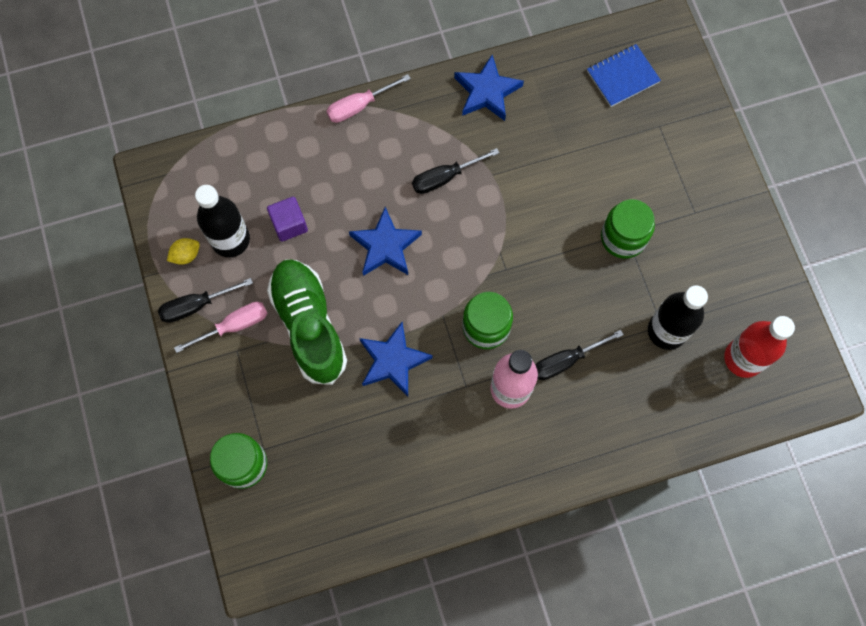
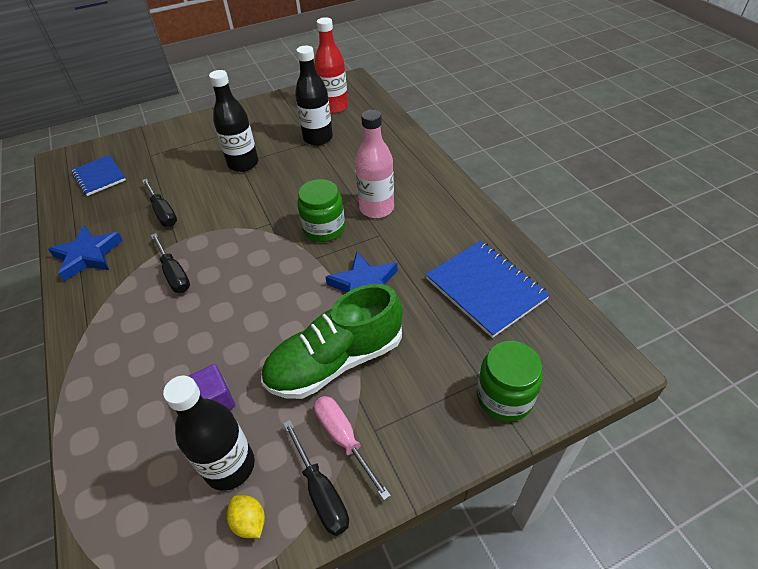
camera: 95 degrees left, 25 degrees down
(359, 106) = (73, 357): pink screwdriver -> none
(366, 481) = (485, 289): none -> blue notebook
(385, 246) = (244, 309): blue star -> none
(566, 361) = (348, 182): black screwdriver -> black screwdriver (163, 212)
(623, 237) = (243, 164): green jar -> black bottle

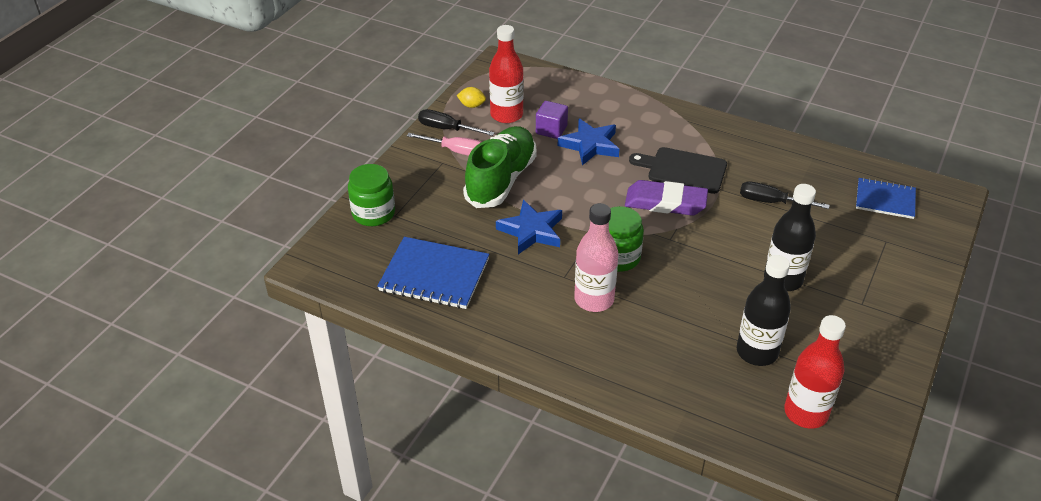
camera: 140 degrees right, 5 degrees down
(88, 255) = (766, 149): blue star -> blue star (590, 145)
(174, 274) = (683, 170): black screwdriver -> black cutting board
(230, 466) = (506, 115): black bottle -> red bottle
(231, 252) = (665, 203): none -> purple eraser

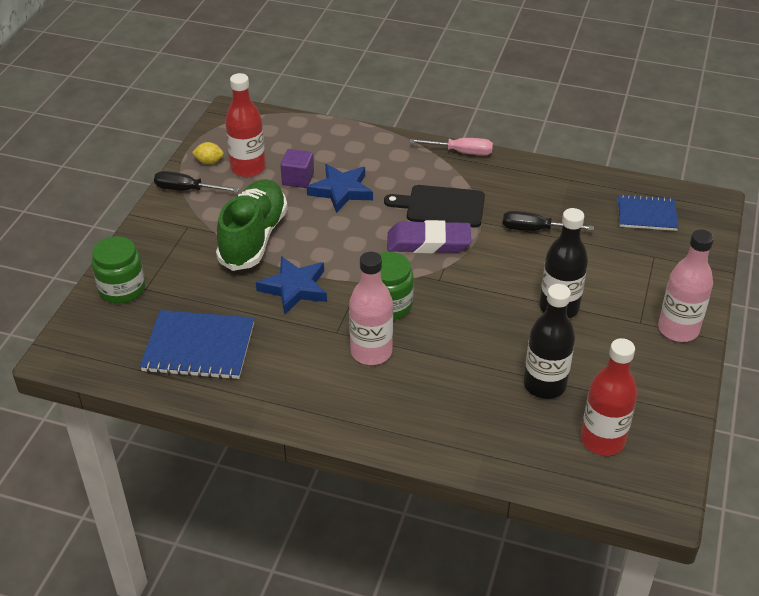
camera: 10 degrees left, 0 degrees up
(456, 151) = (200, 212): pink screwdriver -> pink screwdriver (461, 152)
(899, 315) = (678, 329): none -> pink bottle

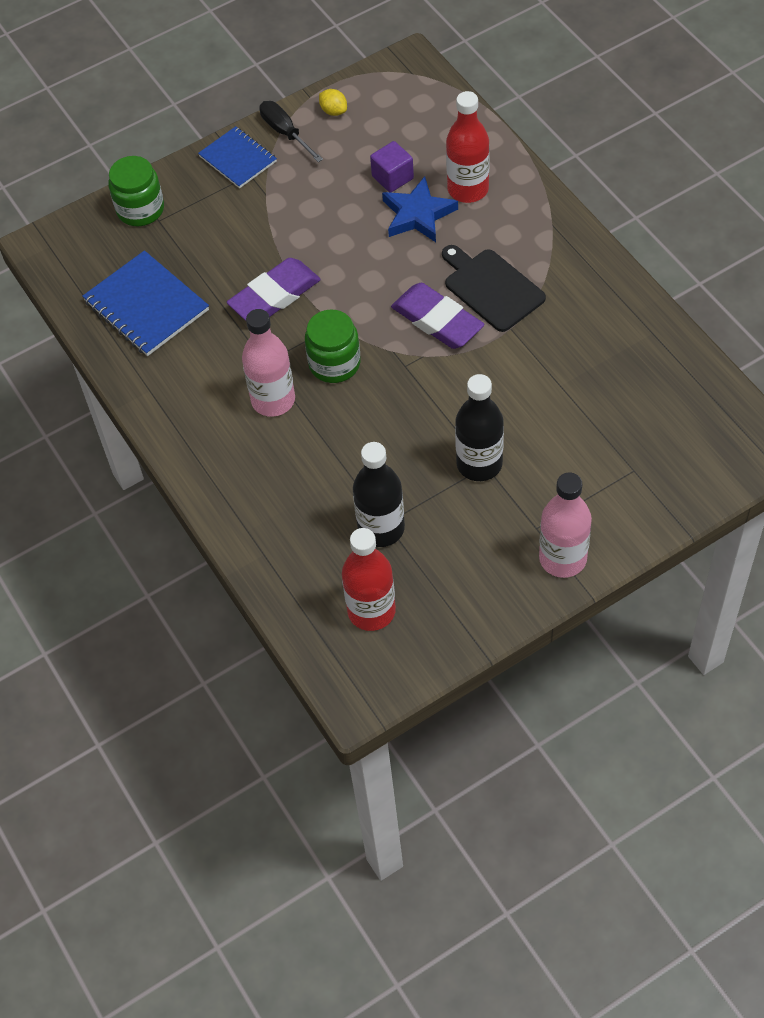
camera: 45 degrees right, 15 degrees up
(248, 168) = (360, 138): red bottle -> red bottle (468, 189)
(253, 238) = (291, 221): green shoe -> none
(294, 288) = (274, 296): blue star -> purple eraser
(461, 152) = (579, 236): pink screwdriver -> none
(535, 229) = (551, 368): black screwdriver -> none
(646, 214) = (682, 421): blue notebook -> blue notebook (238, 159)

